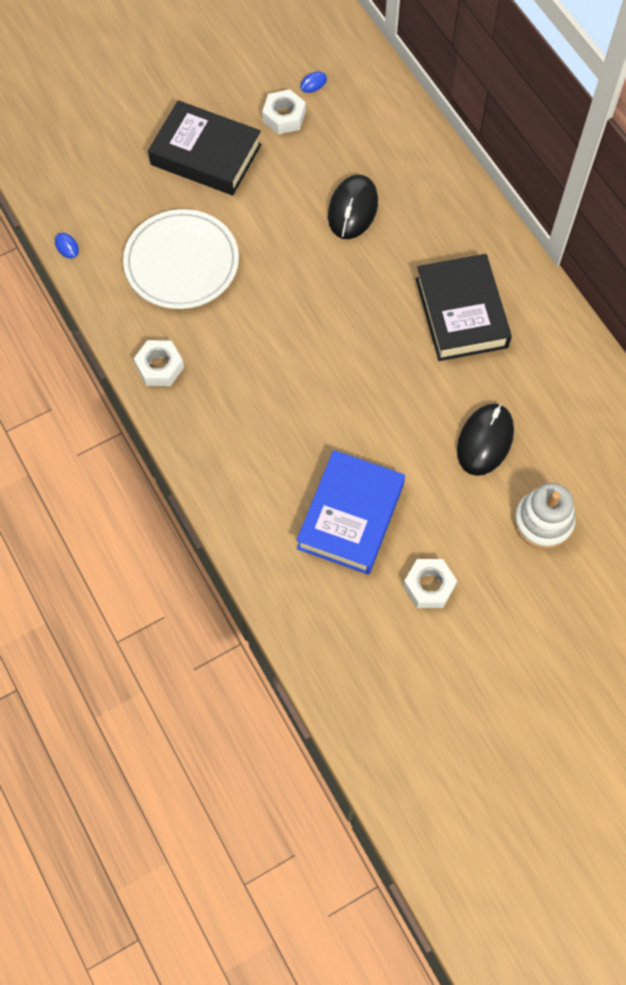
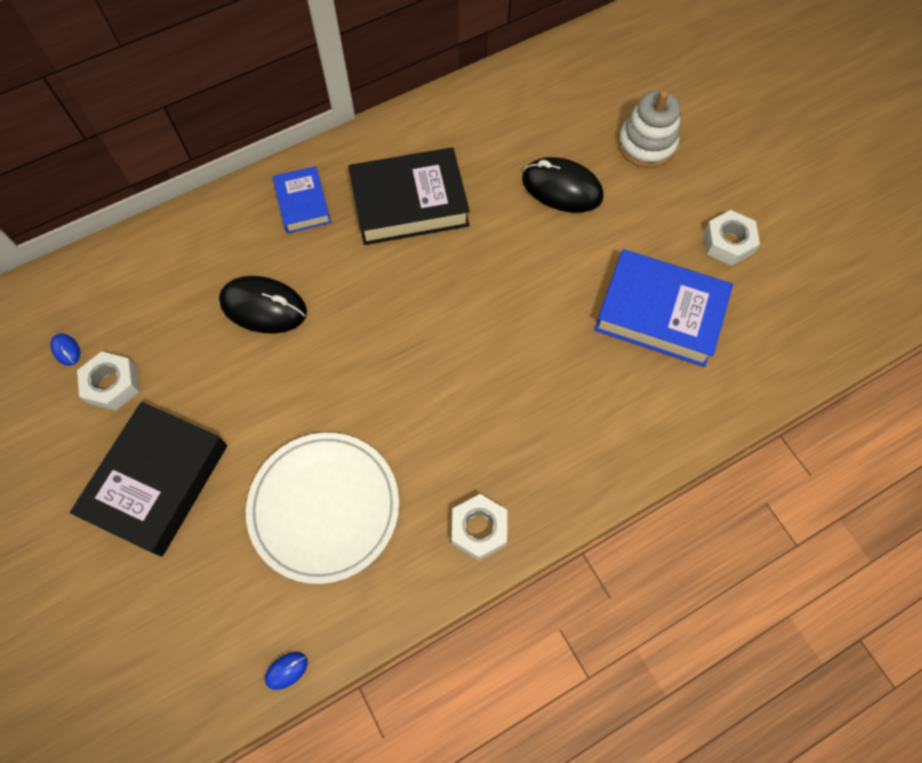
camera: 90 degrees left, 0 degrees up
(456, 230) = (303, 203): none -> blue book

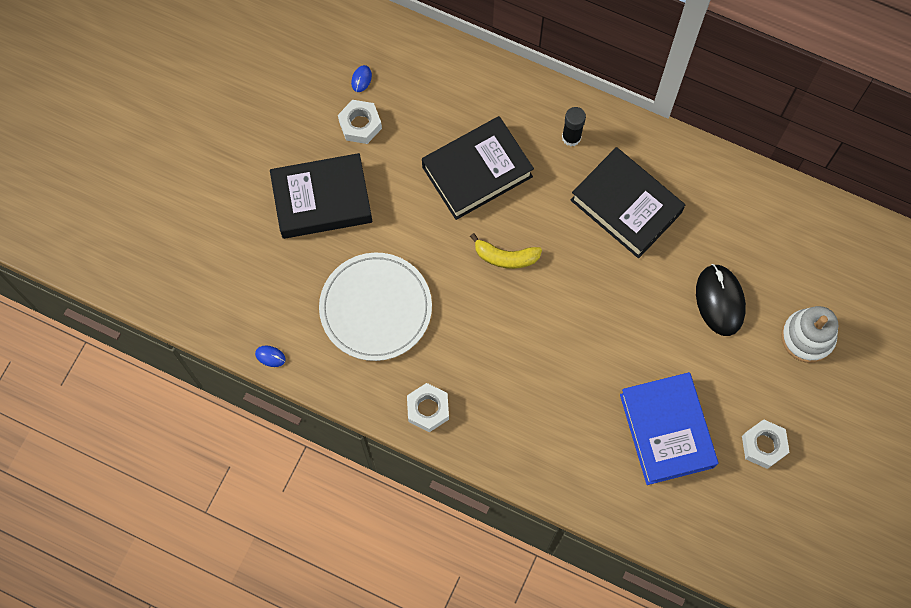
camera: 55 degrees right, 5 degrees up
(264, 307) = (477, 172): black mouse -> black book
(303, 203) = (571, 137): blue book -> black glue stick
(373, 340) = (505, 257): none -> yellow banana

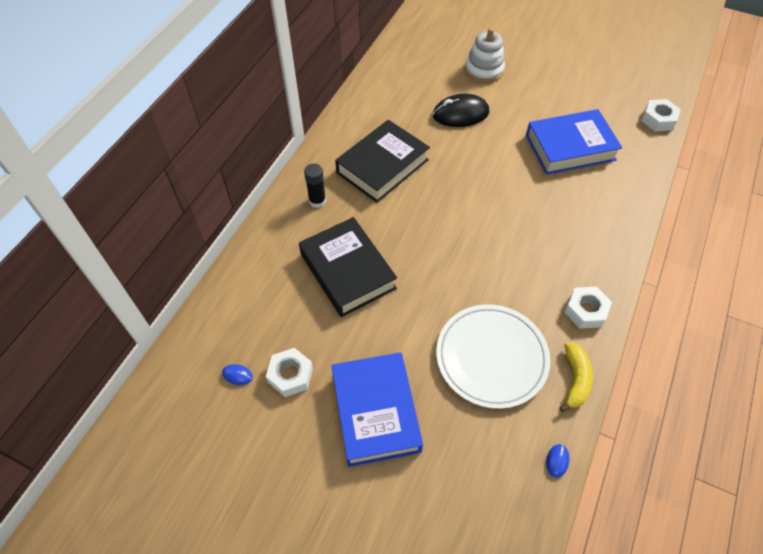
camera: 90 degrees left, 15 degrees down
(322, 200) = (375, 412): black book -> blue book
(505, 257) = (432, 250): yellow banana -> yellow banana (575, 379)
(763, 445) = (569, 96): white nut -> white nut (658, 119)

